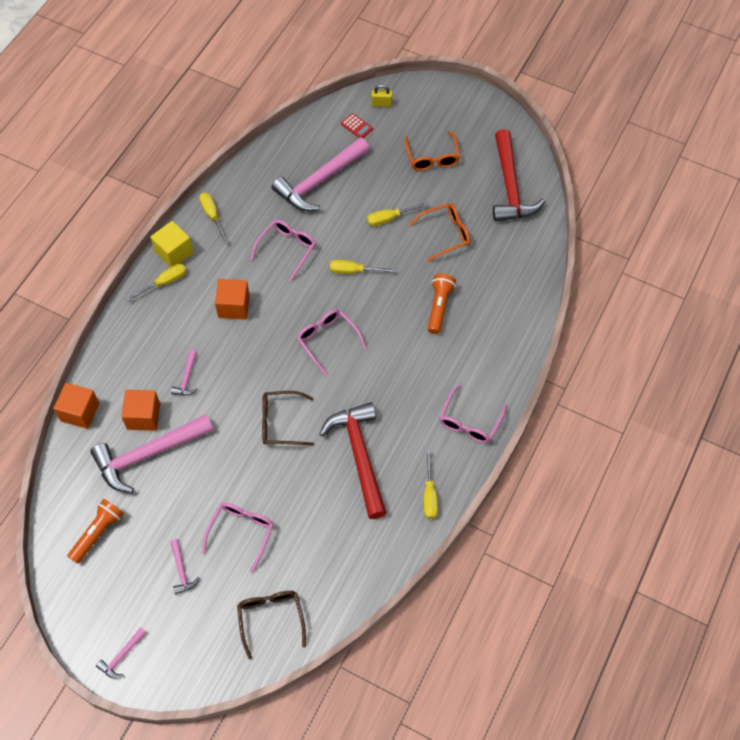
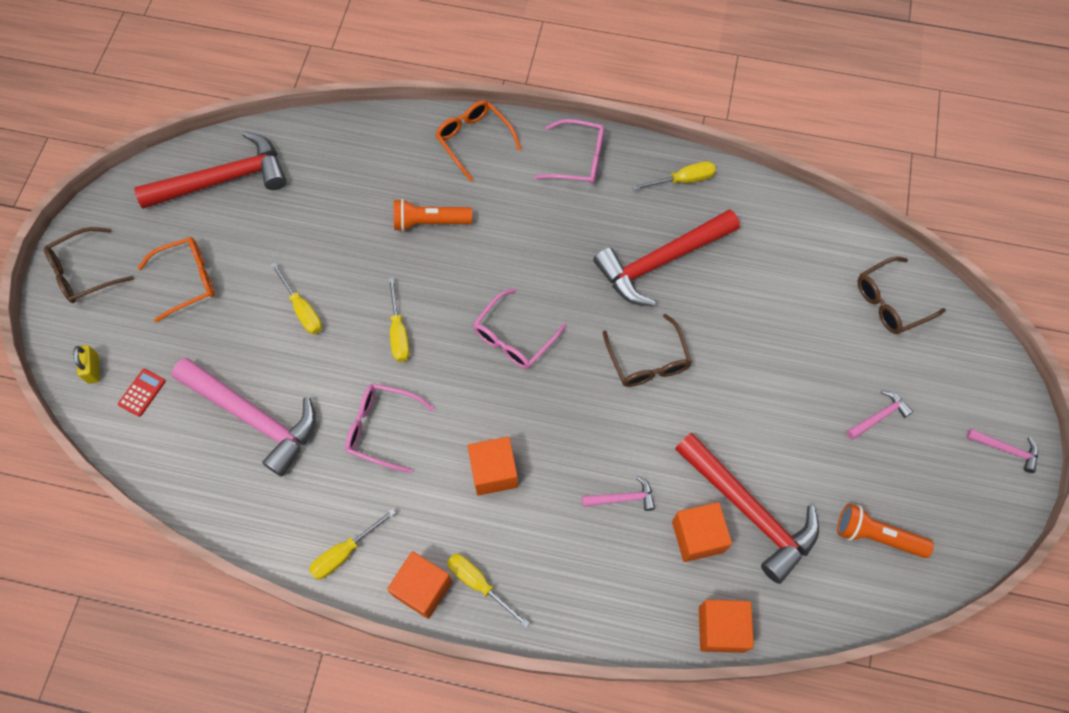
camera: 105 degrees left, 5 degrees up
(147, 455) = (749, 511): pink hammer -> red hammer
(174, 252) = (422, 588): yellow cube -> orange cube
(241, 532) = (805, 363): pink glasses -> none
(445, 234) = (315, 238): orange glasses -> orange glasses (473, 140)
(455, 104) = (84, 272): none -> brown glasses

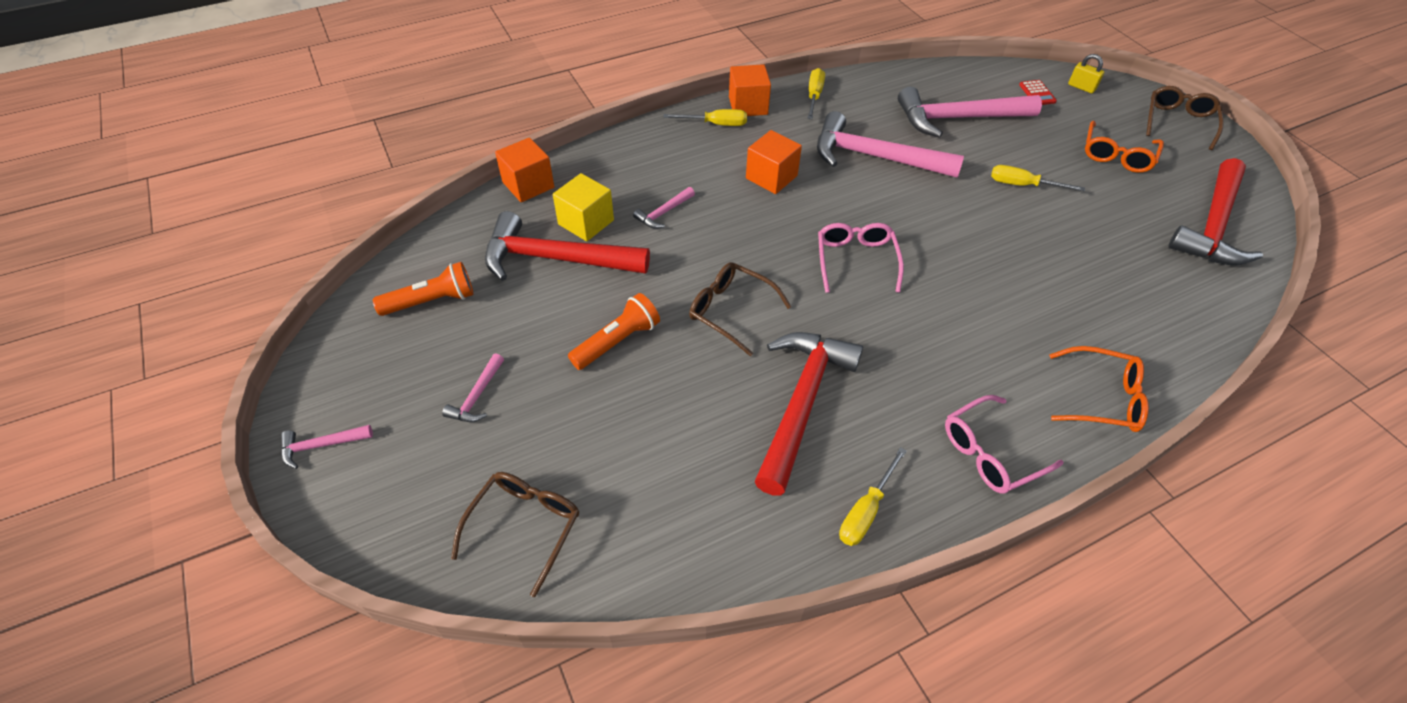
camera: 140 degrees right, 15 degrees down
(381, 428) = (874, 157): pink glasses -> pink hammer
(398, 333) = (940, 212): yellow screwdriver -> none
(430, 222) = (1030, 299): orange flashlight -> orange flashlight (617, 341)
(697, 537) = (586, 222): orange cube -> yellow cube

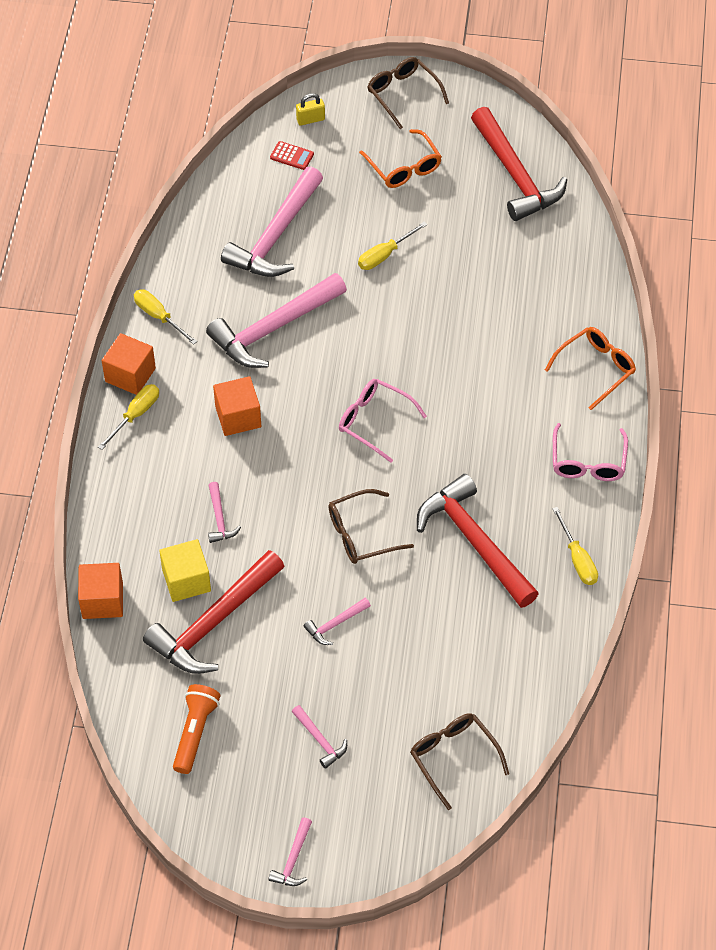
camera: 55 degrees left, 5 degrees up
(617, 341) = (335, 624): orange flashlight -> pink hammer

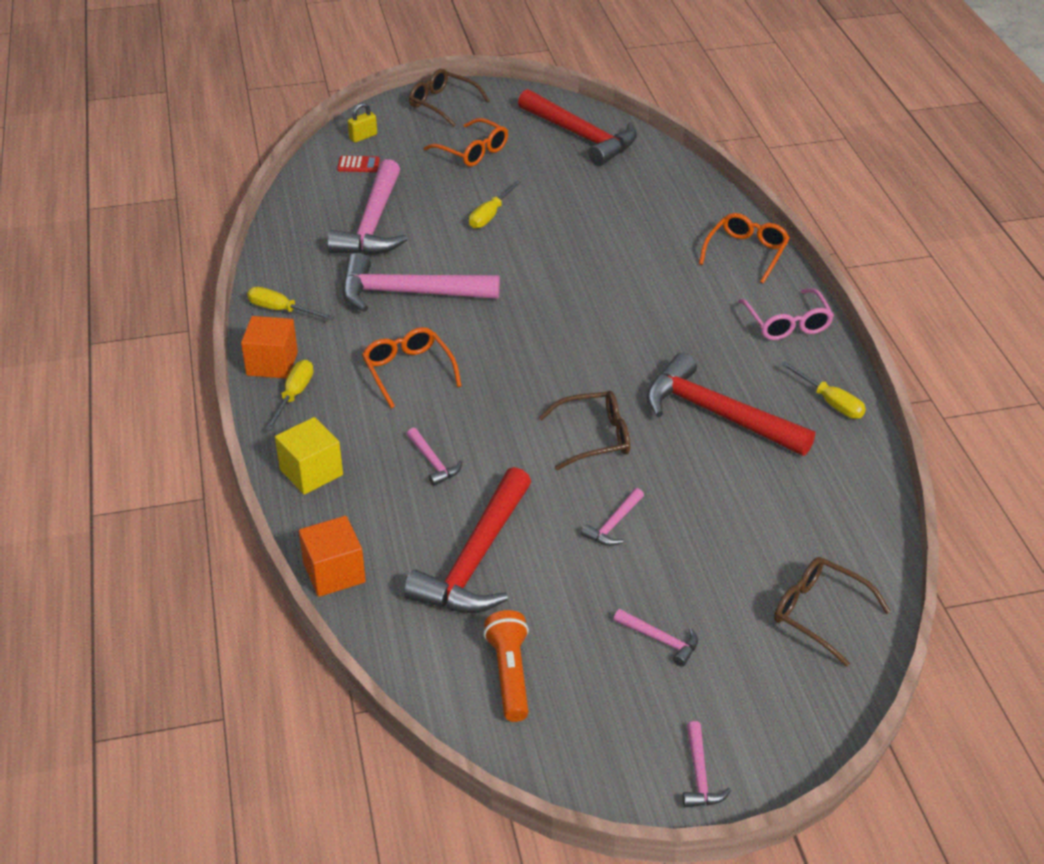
camera: 20 degrees left, 15 degrees down
(186, 580) = (424, 528): yellow cube -> yellow cube (311, 472)
(238, 417) = (408, 371): orange cube -> orange glasses
(273, 329) = (408, 293): pink hammer -> pink hammer turned 60 degrees clockwise
(361, 534) = (595, 437): brown glasses -> brown glasses turned 150 degrees counterclockwise
(374, 421) = (554, 342): pink glasses -> none

